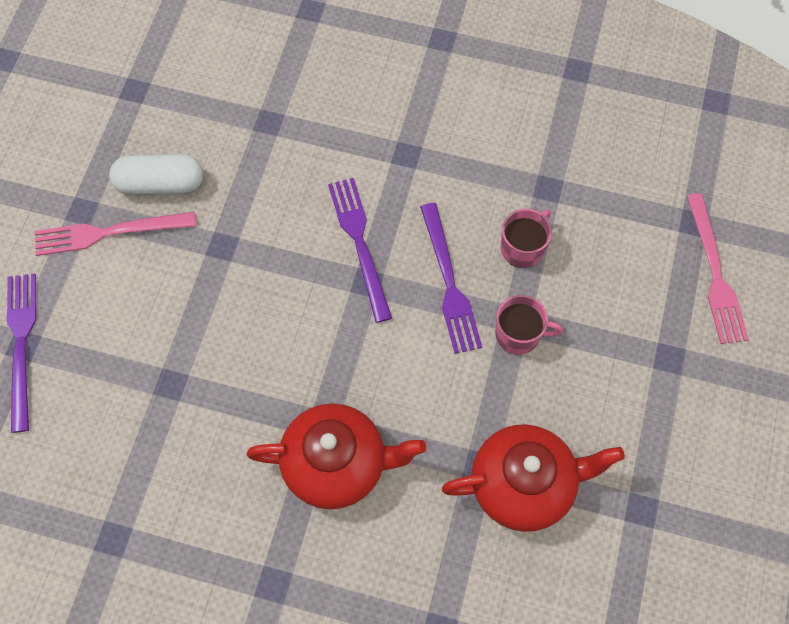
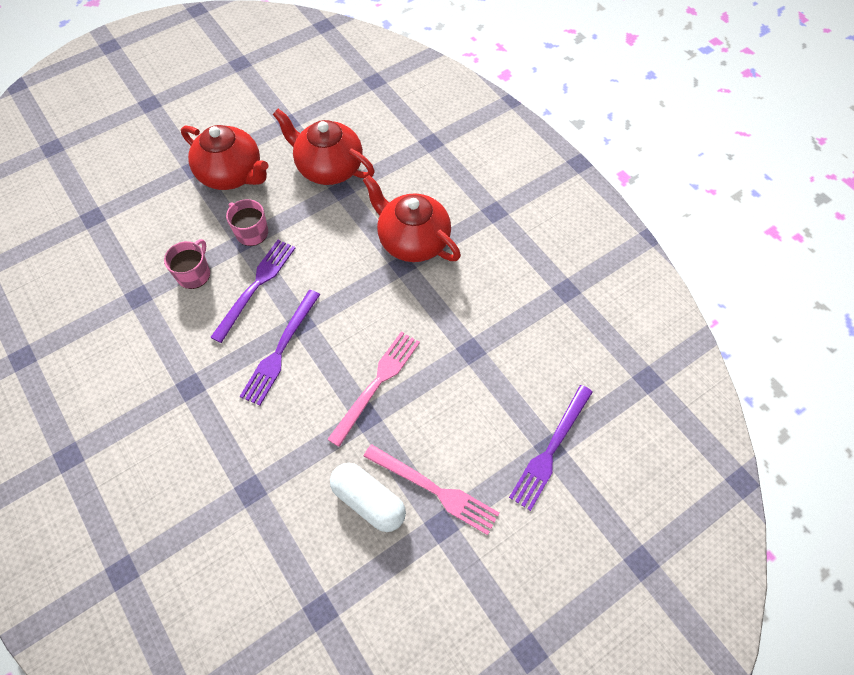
camera: 140 degrees left, 5 degrees down
(523, 248) = (194, 274): pink mug -> pink mug turned 120 degrees clockwise
(620, 384) = (232, 174): none -> red teapot
(715, 273) = (119, 186): pink fork -> pink fork (377, 384)

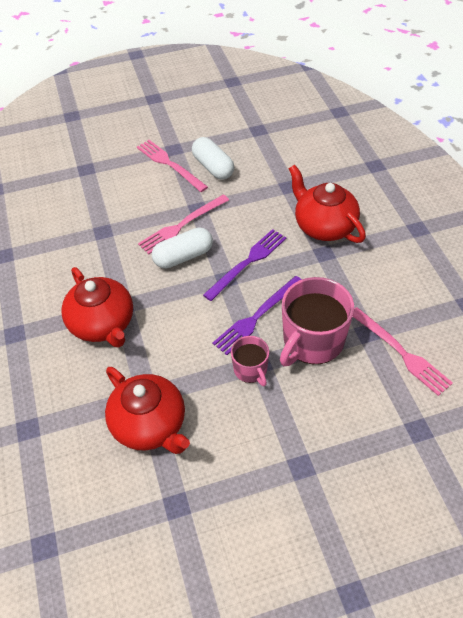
camera: 160 degrees left, 10 degrees down
(103, 283) = (401, 352): none -> pink fork
(194, 274) = (312, 341): pink mug -> pink mug, size x1.86
(232, 174) = (258, 445): red teapot -> red teapot (324, 226)
(359, 339) = (183, 257): none -> white capsule
(551, 449) = (85, 168): purple fork -> none

